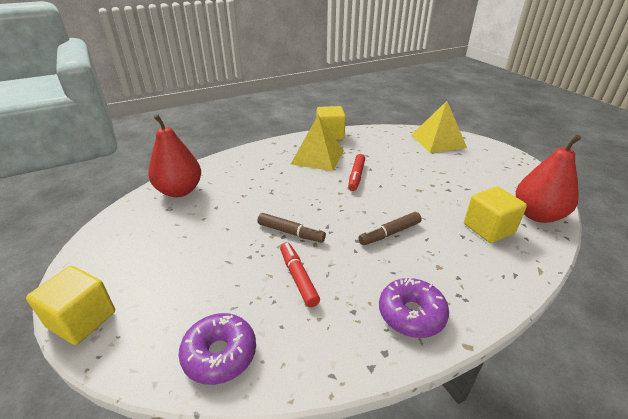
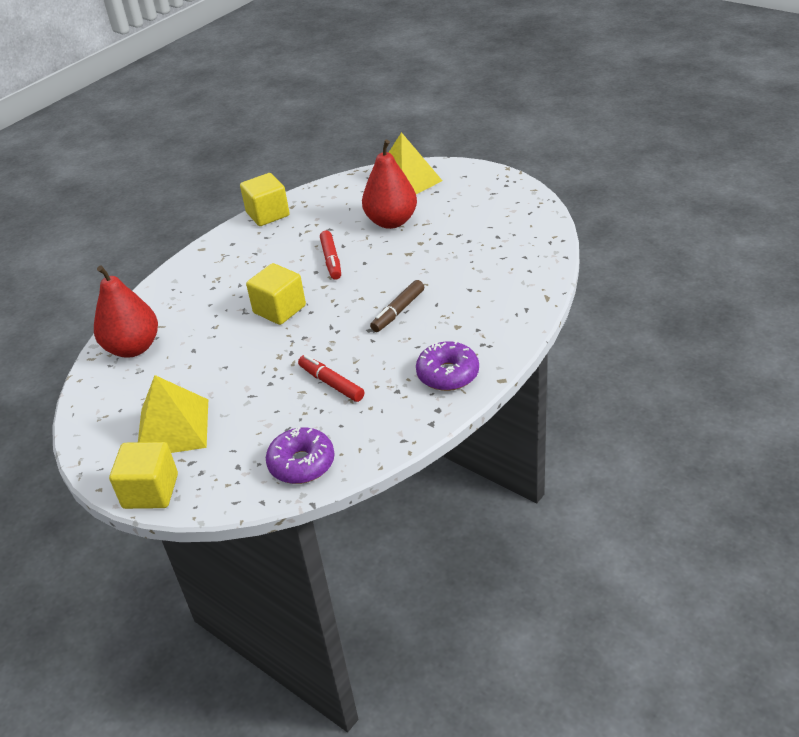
camera: 20 degrees left, 5 degrees up
(291, 232) = (296, 346): brown marker -> none
(317, 157) = (271, 250): yellow pyramid -> yellow pyramid (173, 428)
(488, 228) = (492, 273): yellow cube -> yellow cube (279, 309)
(537, 215) = (535, 242): red pear -> red pear (391, 221)

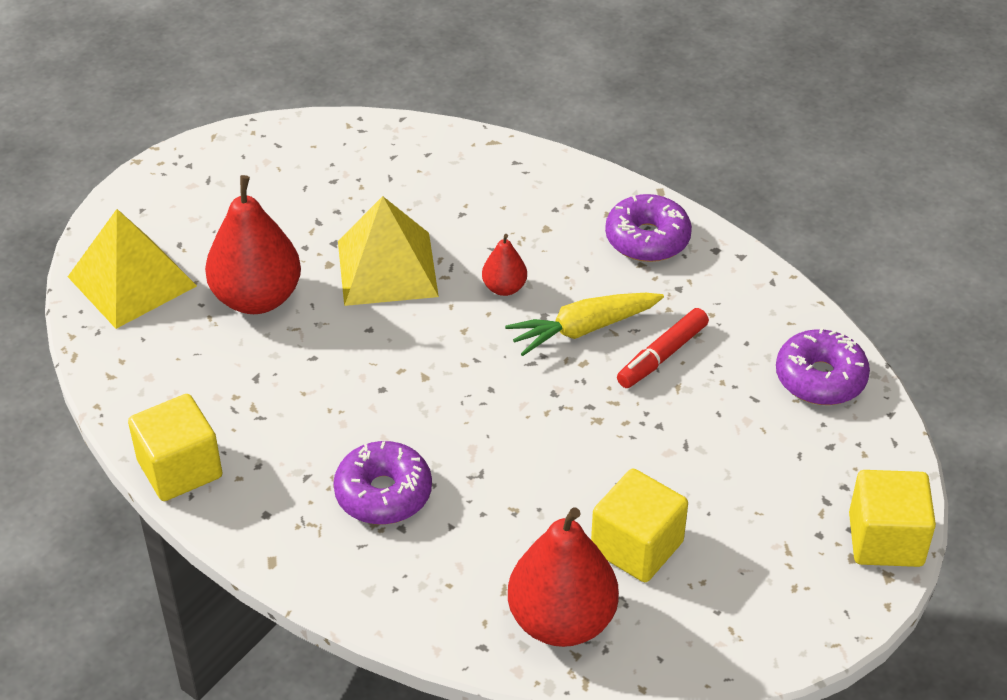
camera: 95 degrees left, 5 degrees up
(173, 428) = (757, 532): yellow pyramid -> yellow pyramid (387, 268)
(237, 279) = (383, 493): none -> purple donut
(279, 309) = (479, 428): yellow cube -> yellow cube (637, 546)
(331, 260) = (353, 370): red marker -> none
(358, 347) = (583, 329): none -> yellow carrot
(398, 311) = (504, 288): brown marker -> red pear

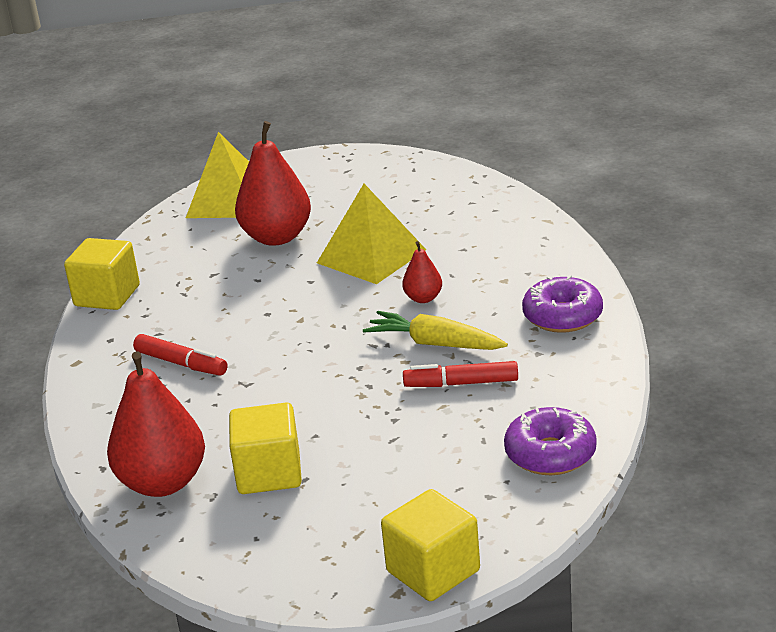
camera: 50 degrees right, 15 degrees down
(383, 493) = (181, 363): purple donut -> red marker

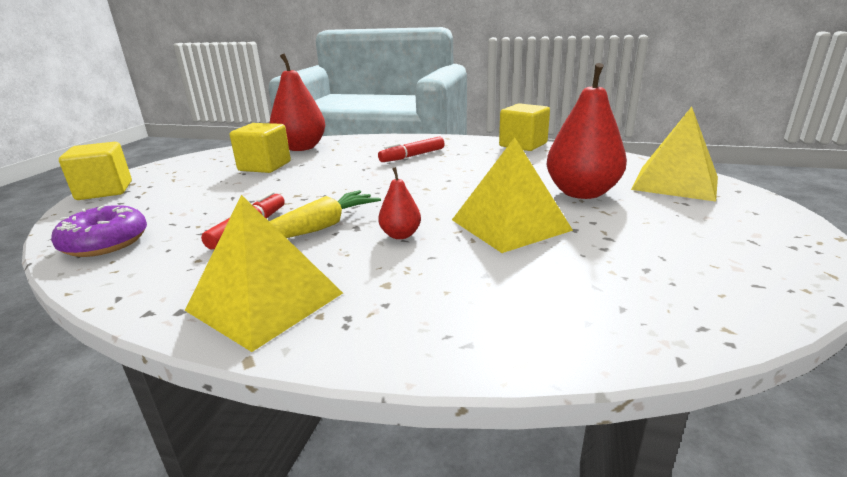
camera: 110 degrees right, 5 degrees down
(562, 316) = (265, 301): purple donut -> yellow pyramid

